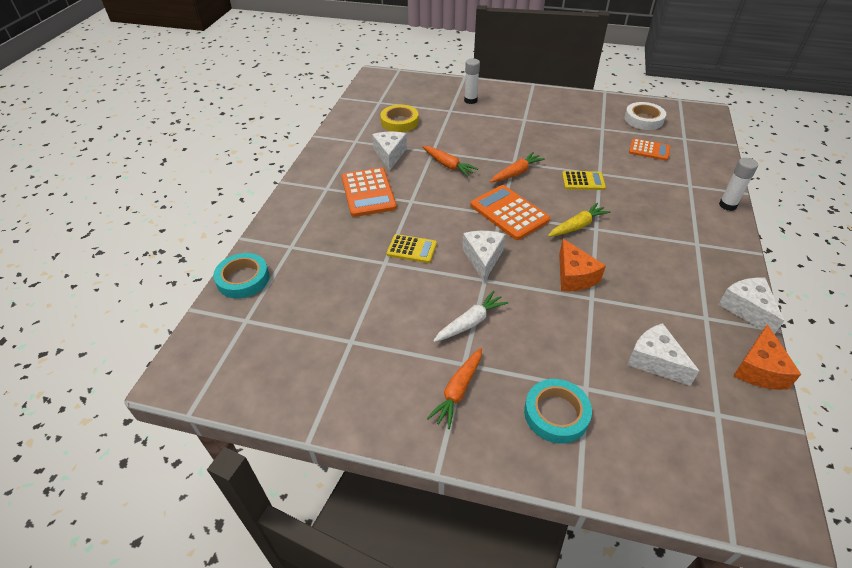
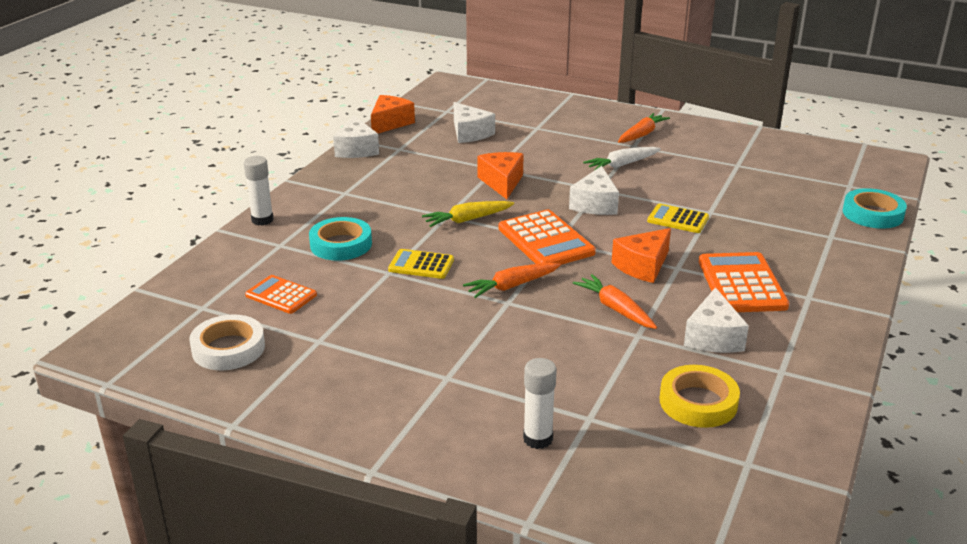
camera: 170 degrees left, 15 degrees down
(435, 199) = (643, 266): none -> orange cheese
(556, 414) = (567, 120): turquoise tape -> turquoise tape (341, 244)

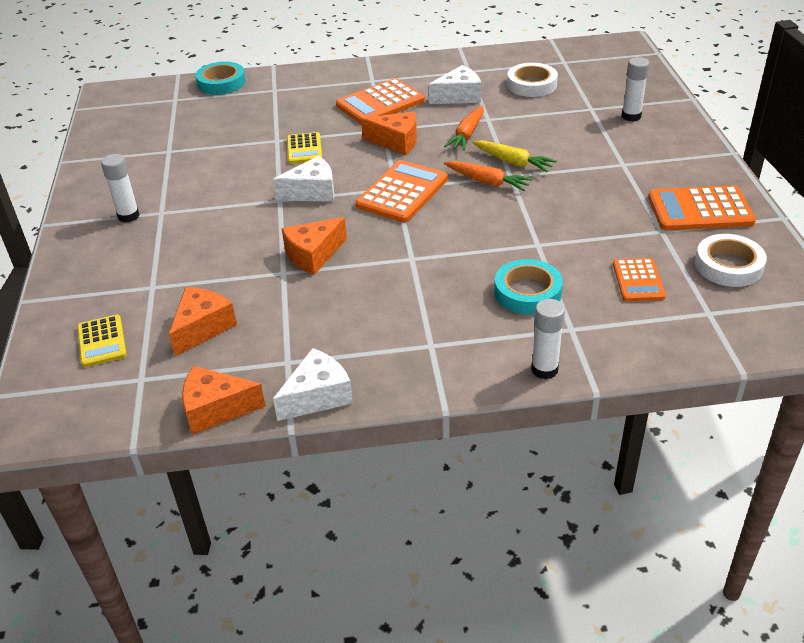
camera: 120 degrees left, 10 degrees up
(314, 380) = (700, 210): none -> orange calculator
(421, 265) = (508, 234): yellow calculator -> yellow calculator (102, 341)
(467, 220) = (407, 243): yellow carrot -> yellow carrot (513, 162)
(469, 133) = (202, 328): white cheese -> orange cheese
(622, 165) = (214, 204): white carrot -> none
(641, 135) = (128, 216): orange carrot -> white glue stick
(698, 402) = (531, 84): yellow tape -> white tape

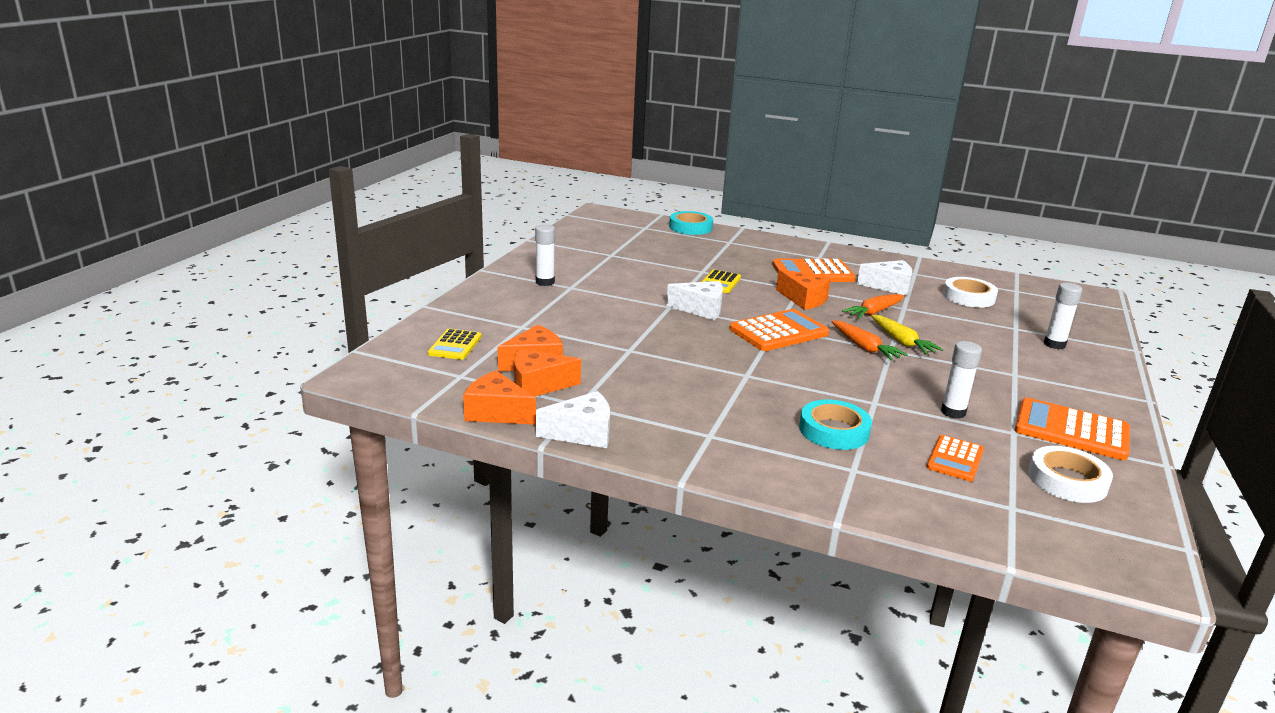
camera: 25 degrees right, 15 degrees down
(313, 255) = (664, 347): orange cheese -> orange cheese (538, 385)
(544, 369) = (800, 488): white glue stick -> white glue stick (953, 412)

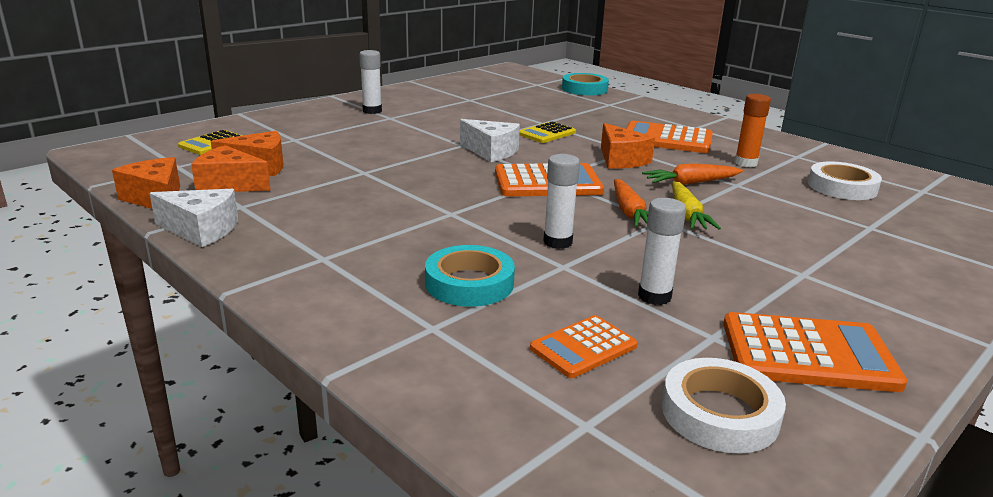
camera: 25 degrees right, 0 degrees up
(889, 286) = (745, 163): white cheese -> orange glue stick
(1054, 344) = (908, 253): white glue stick -> white glue stick (557, 242)
(1071, 430) = (808, 354): orange calculator -> orange calculator turned 135 degrees clockwise

